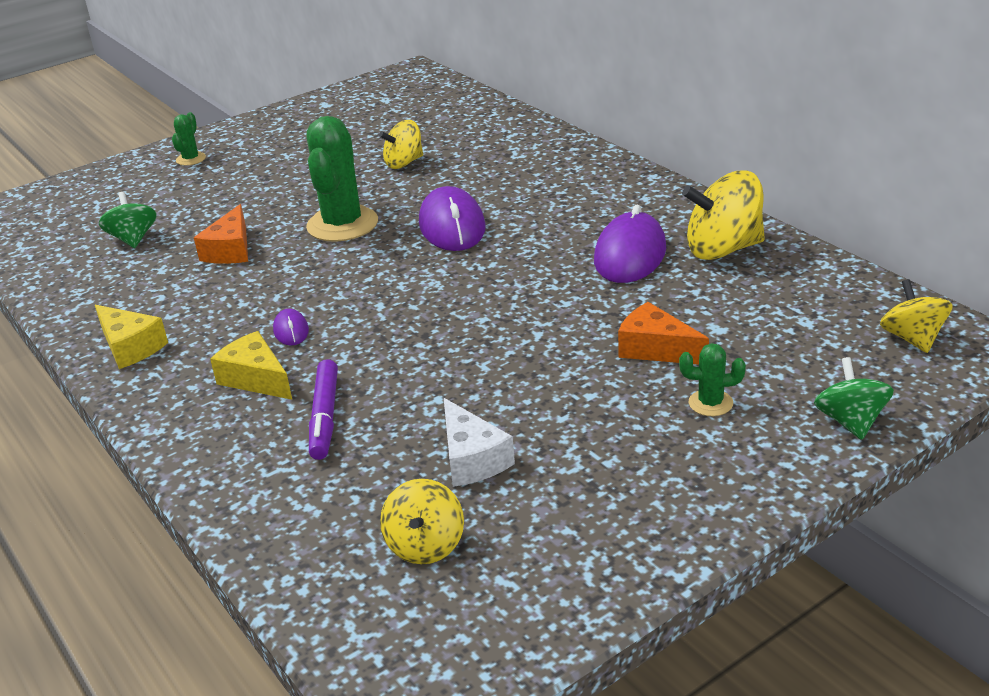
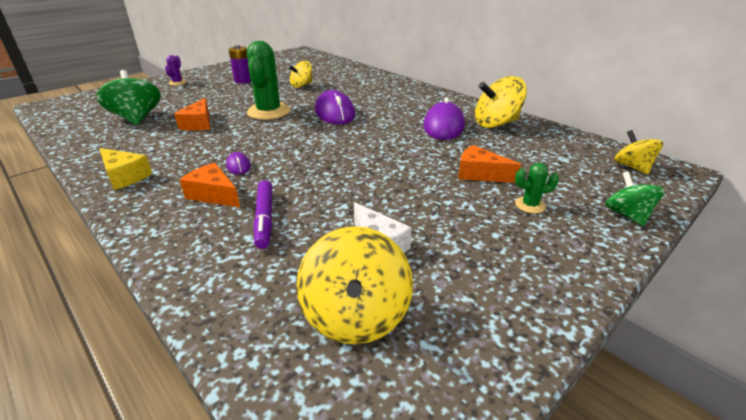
camera: 10 degrees left, 0 degrees up
(133, 239) = (137, 118): green spinning top -> green spinning top, size x1.60
(191, 159) = (177, 83): green cactus -> purple cactus
(256, 379) = (213, 195): yellow cheese -> orange cheese
(302, 153) = (243, 81): none -> purple battery
(425, 545) = (356, 315): yellow spinning top -> yellow spinning top, size x1.60

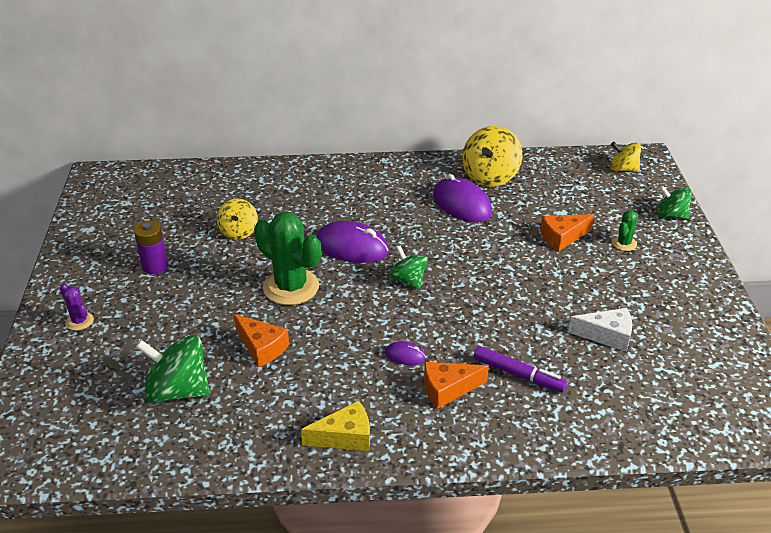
camera: 50 degrees left, 5 degrees up
(326, 139) = (408, 280): none -> green spinning top
(356, 315) = (669, 380): yellow spinning top -> none

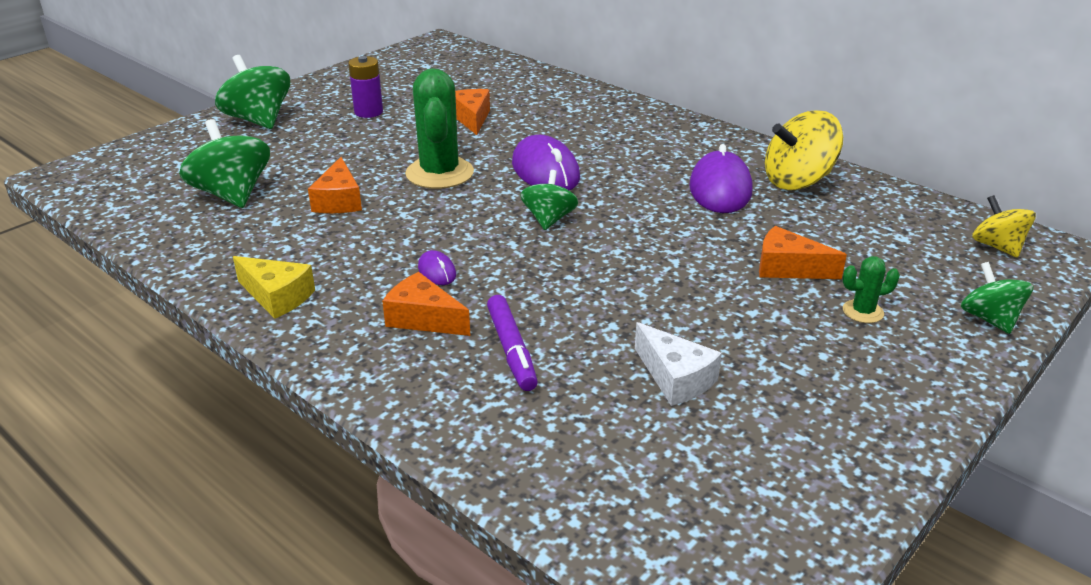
camera: 45 degrees right, 5 degrees down
(79, 321) = (258, 120): purple cactus -> green spinning top
(238, 232) = (471, 118): yellow spinning top -> orange cheese

